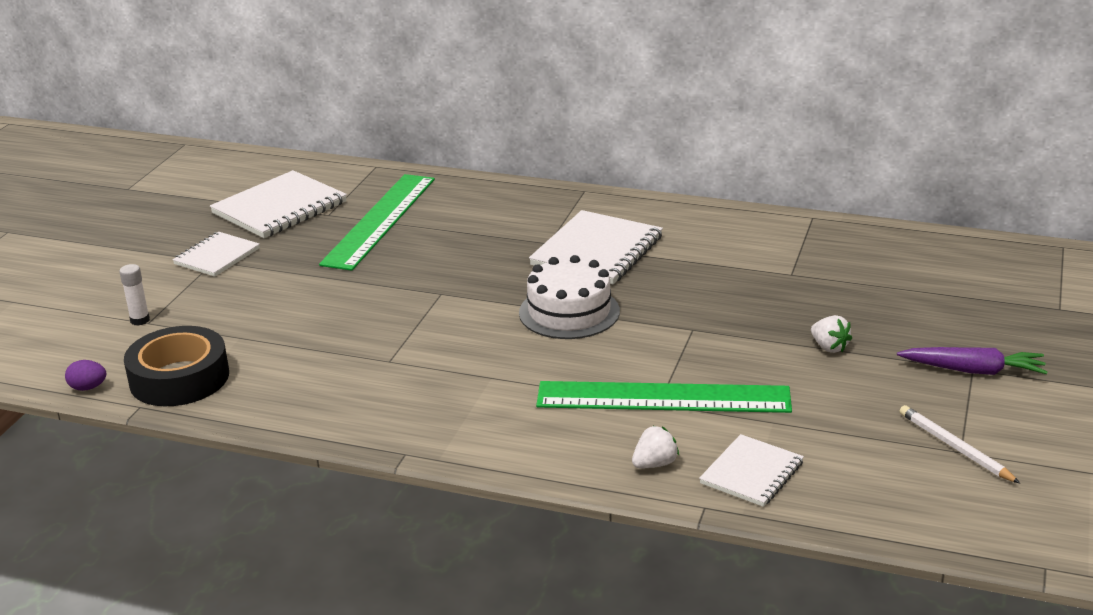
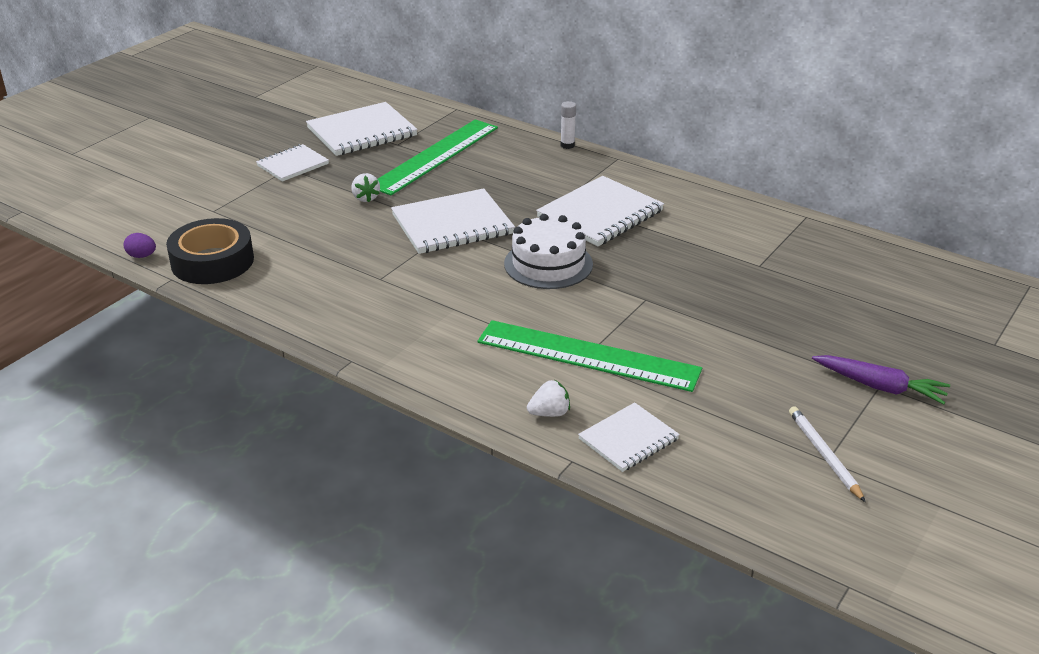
camera: 15 degrees right, 5 degrees up
(140, 320) = (208, 208): white glue stick -> white glue stick (567, 145)
(440, 290) = (452, 225): none -> white notebook
(829, 347) = (758, 339): white strawberry -> white strawberry (365, 198)

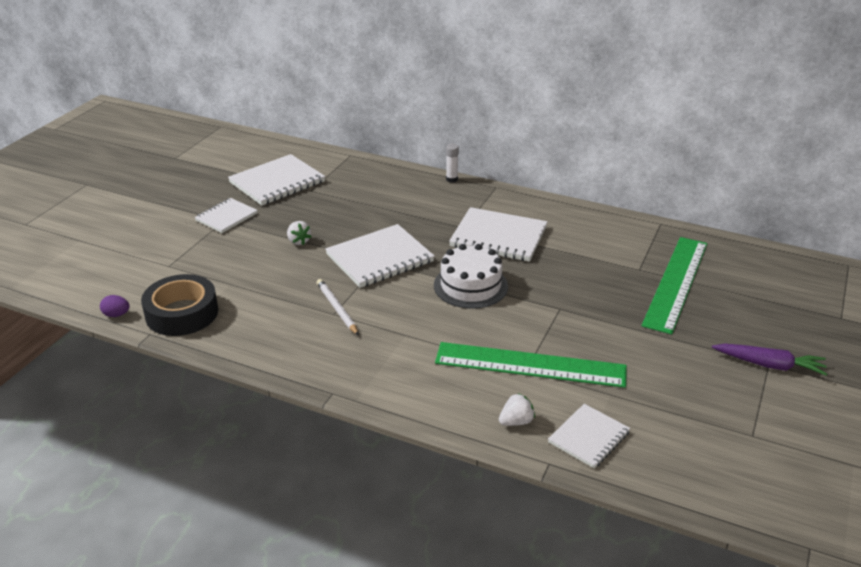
camera: 10 degrees left, 0 degrees up
(435, 156) = (345, 198): green ruler -> green ruler (675, 283)
(600, 214) = (498, 237): white notebook -> white notebook turned 75 degrees clockwise
(824, 455) = (748, 431): white pencil -> white pencil (337, 308)

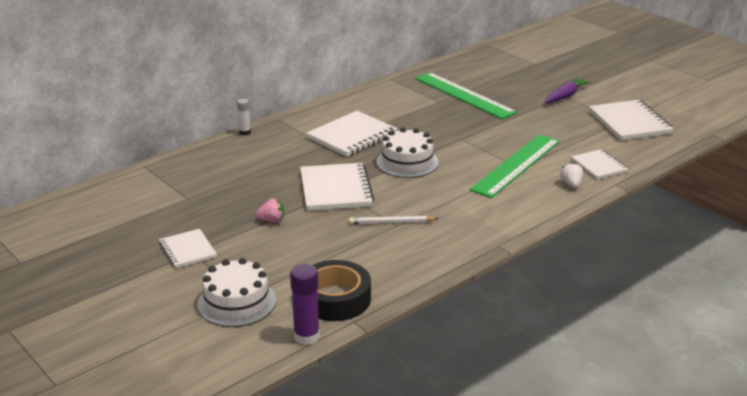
camera: 65 degrees left, 5 degrees down
(116, 315) = (306, 337): purple egg -> purple glue stick
(156, 264) = (236, 302): none -> white cake
(277, 182) = (151, 212): white notebook -> white notebook (629, 122)
(298, 241) = (272, 220): white strawberry -> pink strawberry

